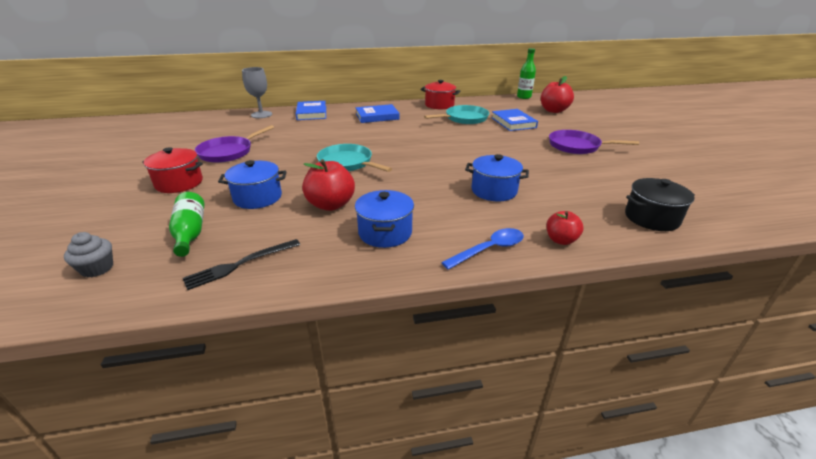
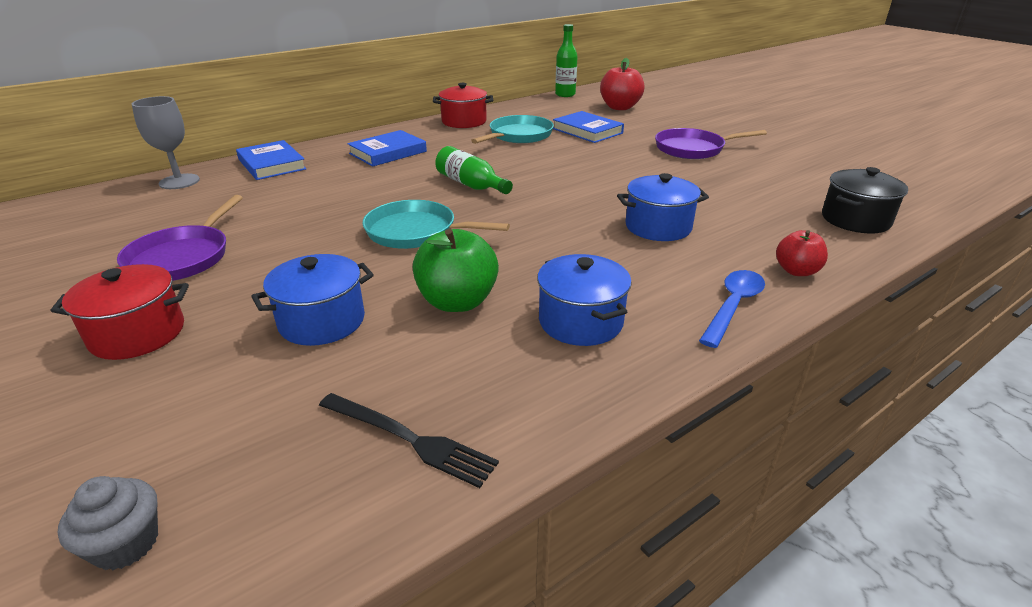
camera: 25 degrees left, 0 degrees up
(190, 232) = (257, 415): green bottle -> green bottle (471, 185)
(240, 264) = (409, 439): black fork -> black fork turned 90 degrees counterclockwise
(331, 205) = (457, 302): red apple -> green apple

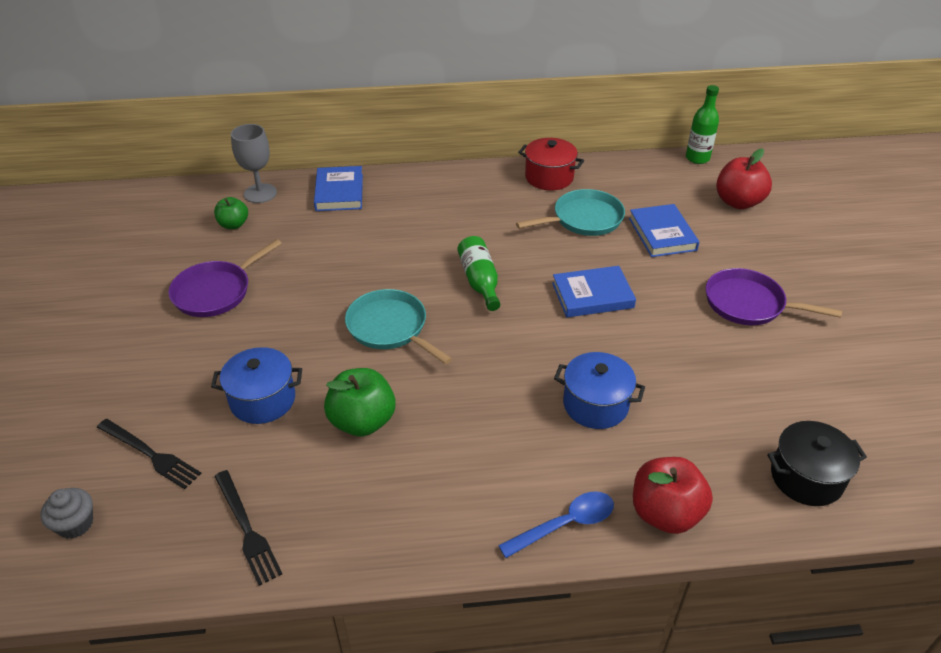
camera: 30 degrees right, 10 degrees up
(137, 334) = (153, 361): red pot -> none
(164, 207) = (234, 225): none -> green apple
(202, 419) = (150, 454): none -> black fork
(388, 152) = (443, 206): blue book -> blue book (592, 295)
(580, 321) = (432, 483): blue pot -> none
(796, 271) = (665, 513): red apple -> red apple, size x1.65

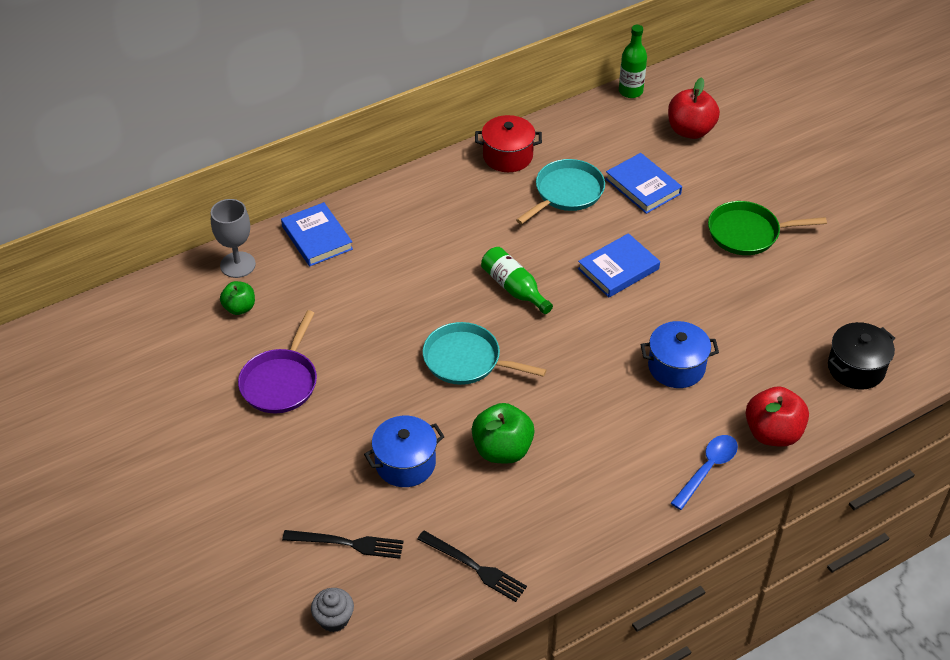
camera: 25 degrees left, 5 degrees up
(748, 304) = (747, 233): purple pan -> green pan

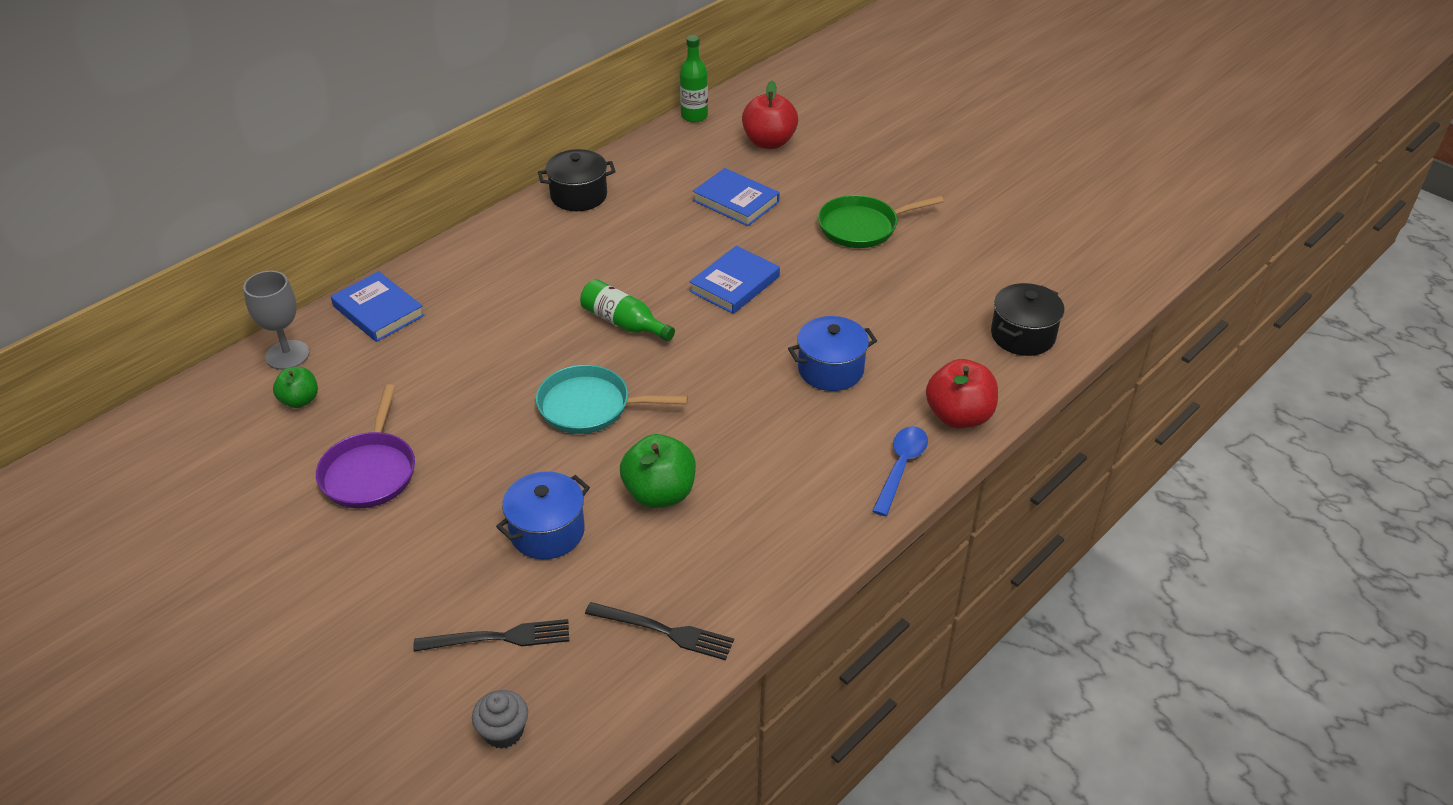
camera: 15 degrees left, 5 degrees down
(507, 156) = (578, 196): red pot -> black pot
(566, 193) = (654, 220): turquoise pan -> none

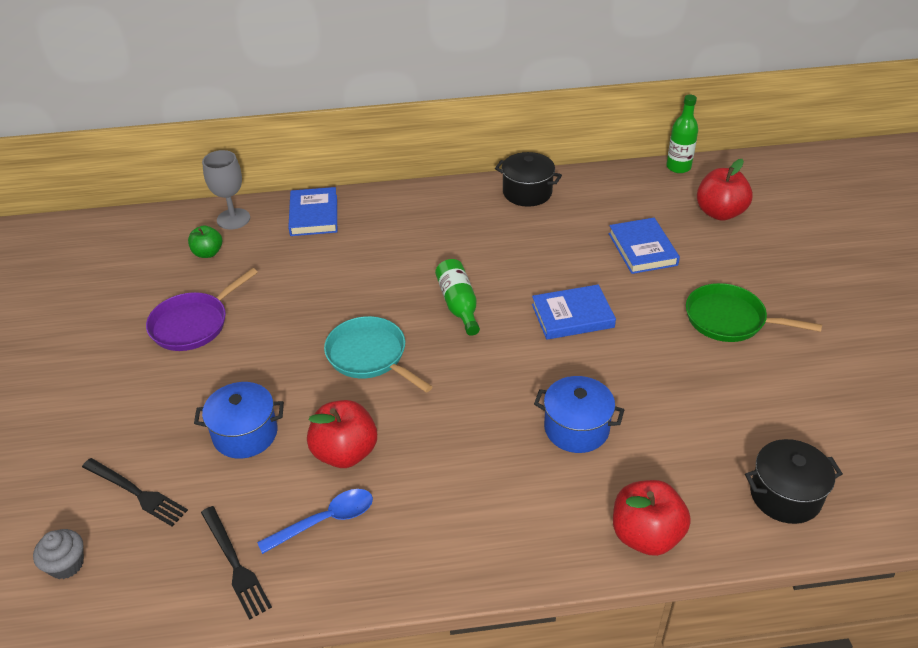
camera: 40 degrees right, 0 degrees up
(659, 493) = (345, 452): green apple -> red apple
(901, 467) = (547, 549): blue spoon -> blue spoon (325, 520)

